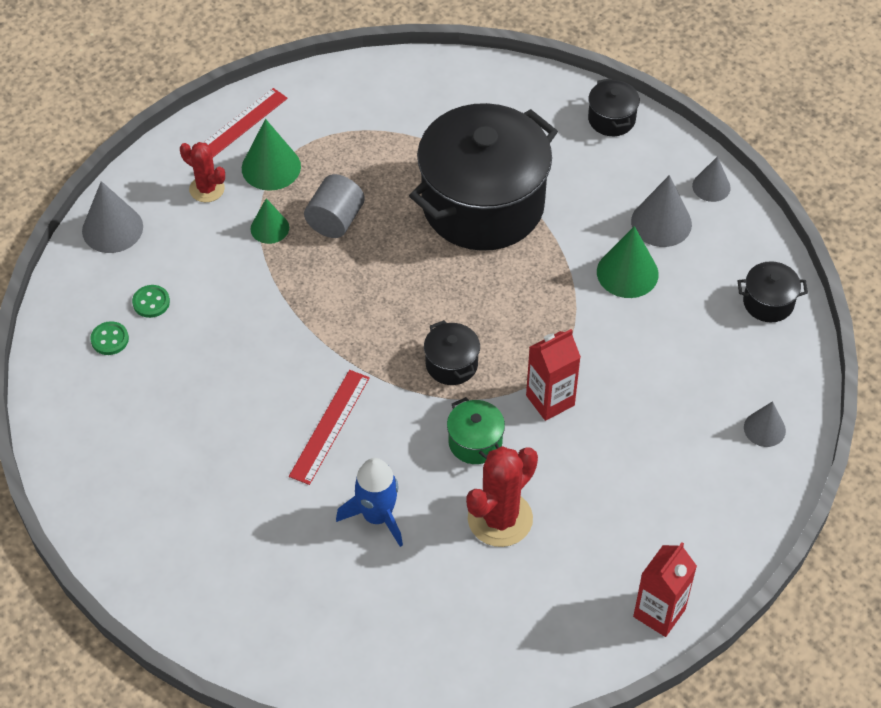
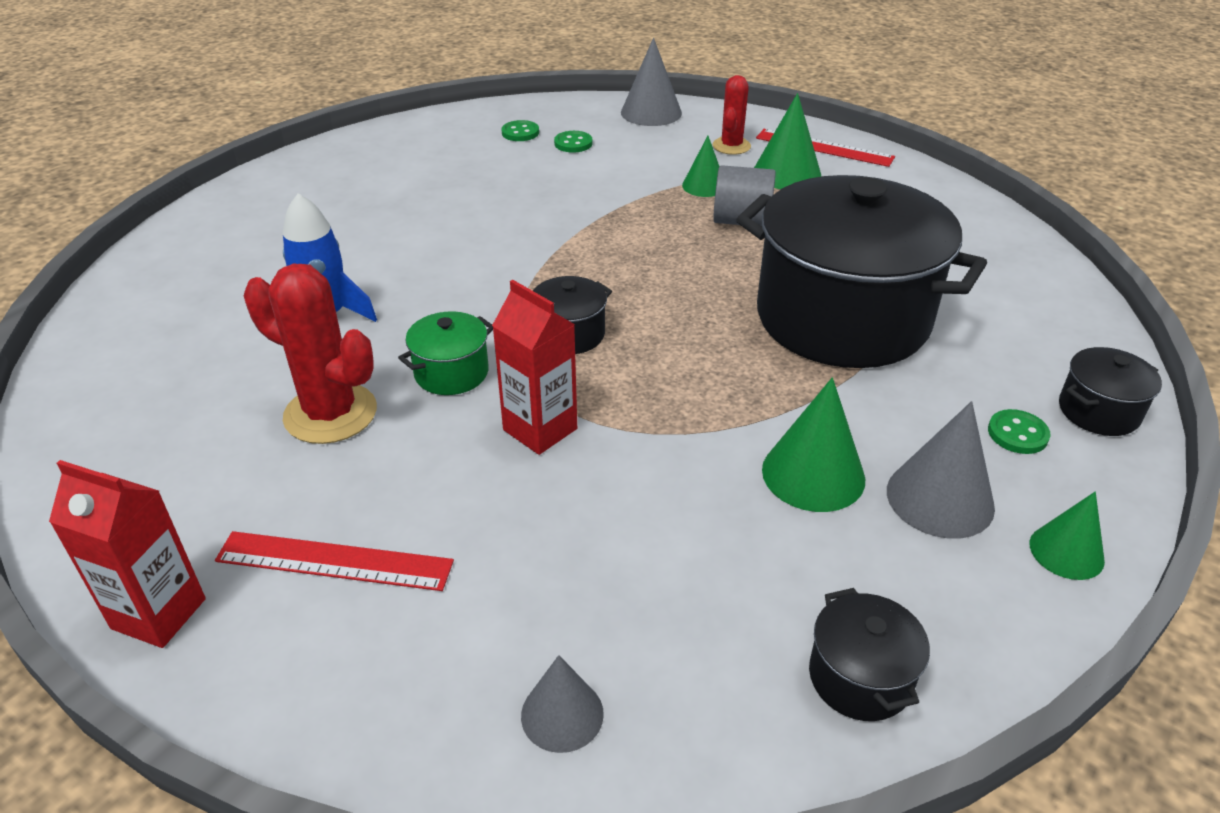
camera: 75 degrees right, 15 degrees down
(330, 426) = (449, 264): red ruler -> red ruler (334, 561)
(620, 165) = (1017, 434): none -> green button
(711, 186) = (1066, 552): grey cone -> green cone

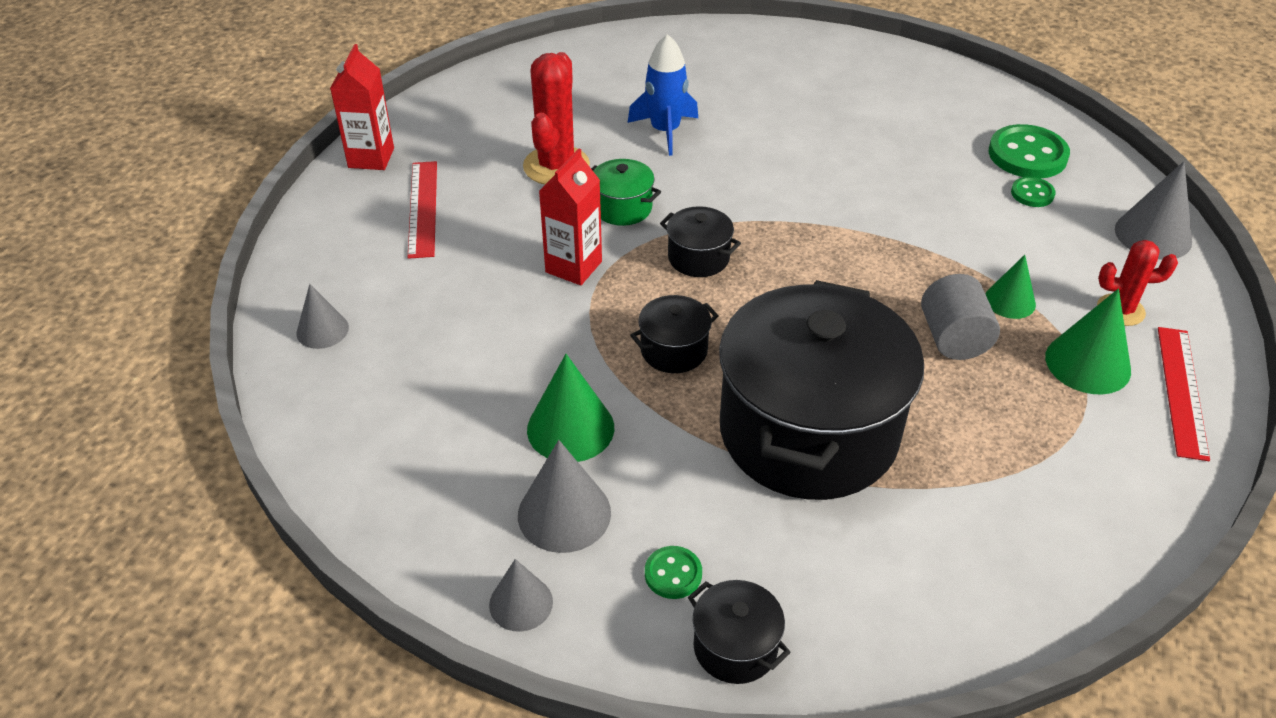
camera: 75 degrees right, 5 degrees up
(520, 133) = (1027, 155): green button -> green button, size x1.91
(860, 677) = (368, 469): black pot -> black pot (674, 350)
(1066, 552) = (521, 603): green cone -> grey cone

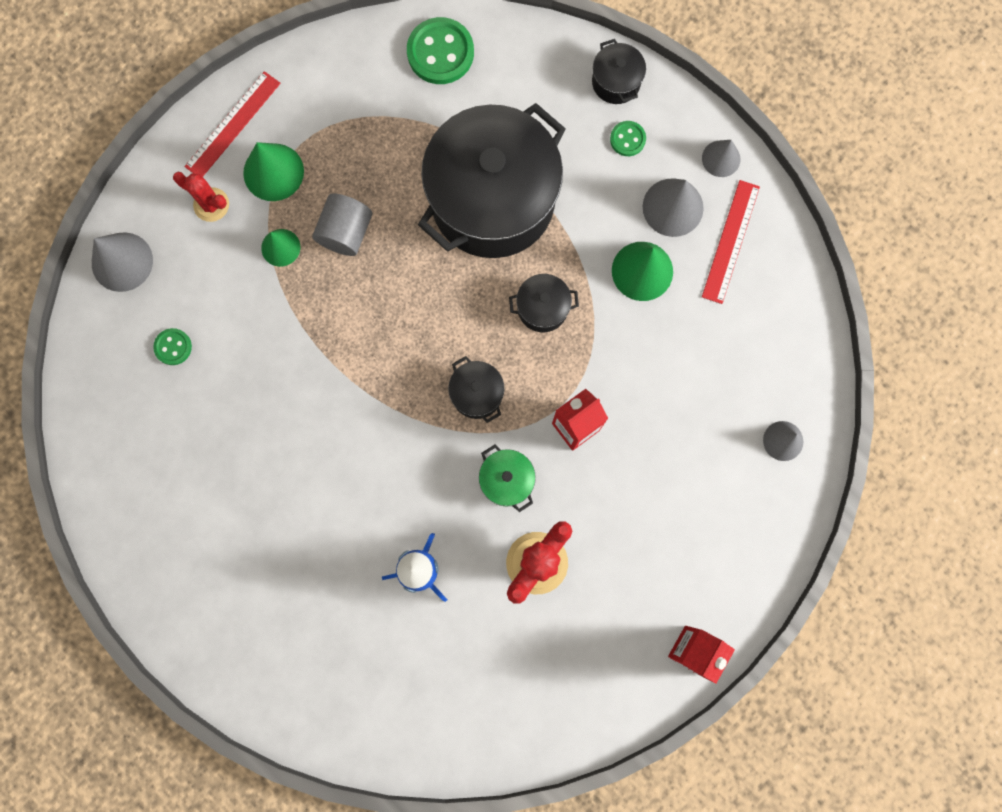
camera: 155 degrees left, 35 degrees up
(423, 208) = (668, 555): red ruler -> red ruler (730, 241)
(1027, 155) = (138, 394): green button -> green button (440, 53)

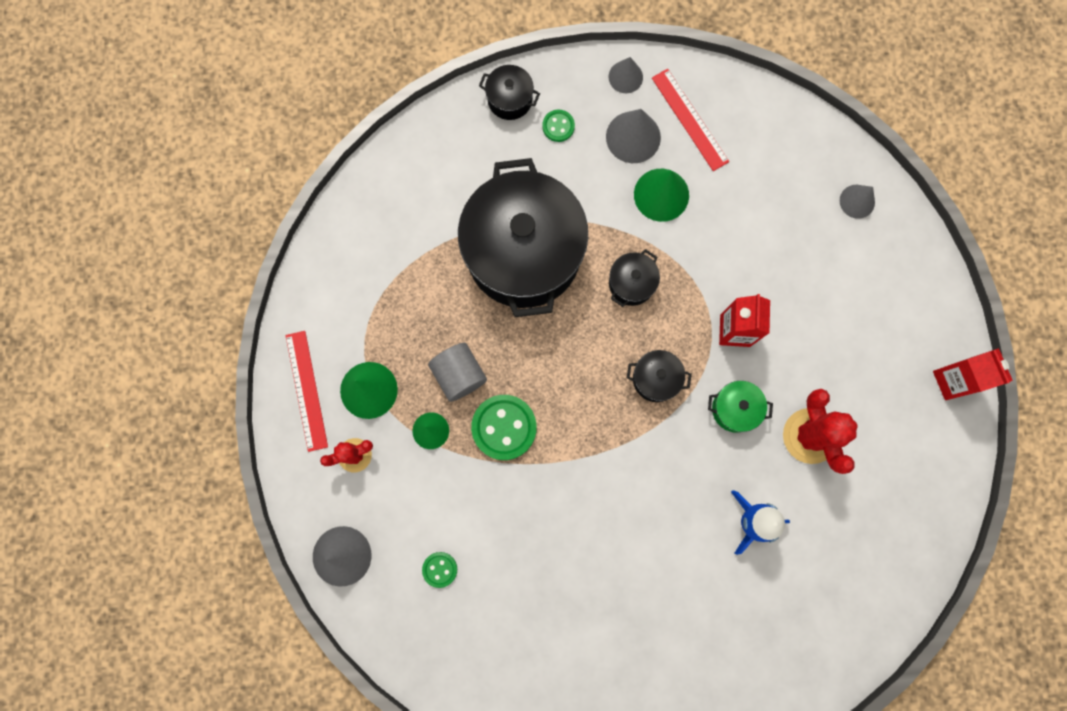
camera: 50 degrees left, 0 degrees up
(440, 53) = (382, 200): green button -> green button (504, 427)

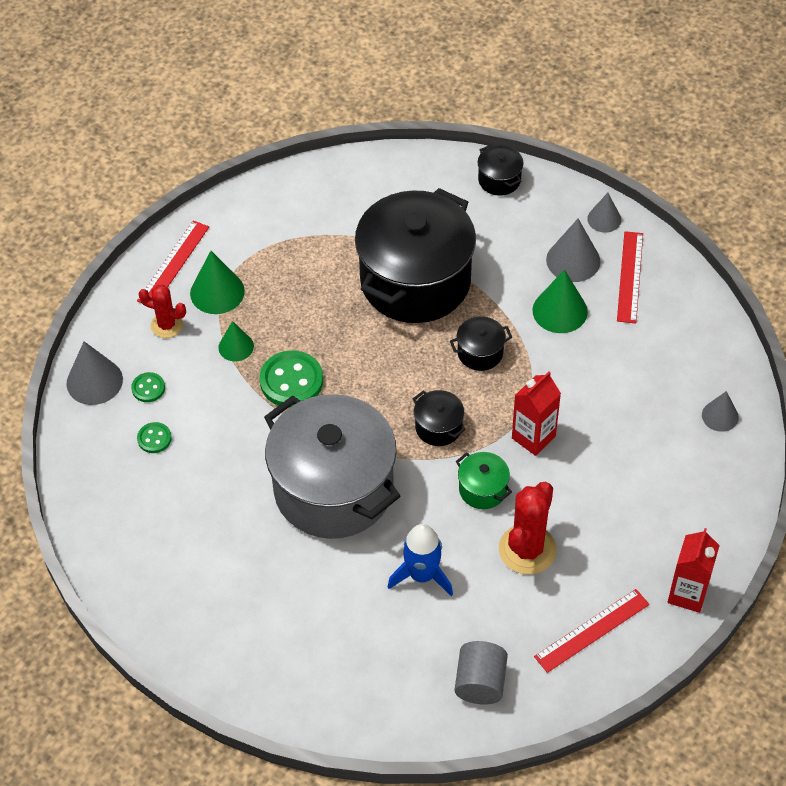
camera: 40 degrees right, 25 degrees down
(459, 375) = (291, 326): grey cylinder -> grey cylinder (480, 683)
(558, 126) = (520, 218): green button -> green button (148, 388)
(621, 500) = (333, 489): none -> grey pot
(910, 467) = (592, 630): none -> red ruler

